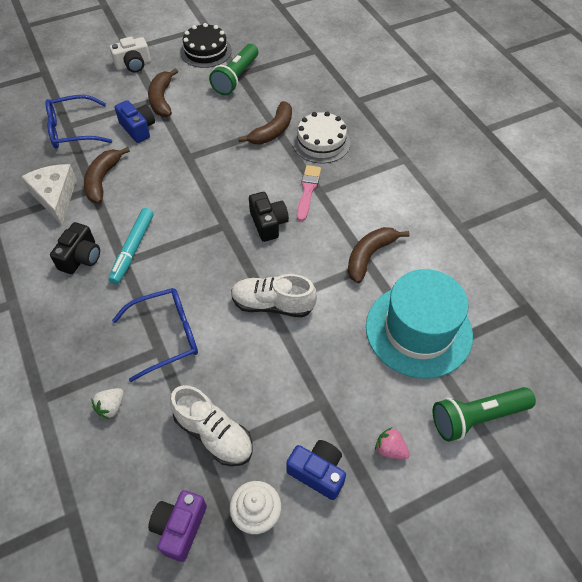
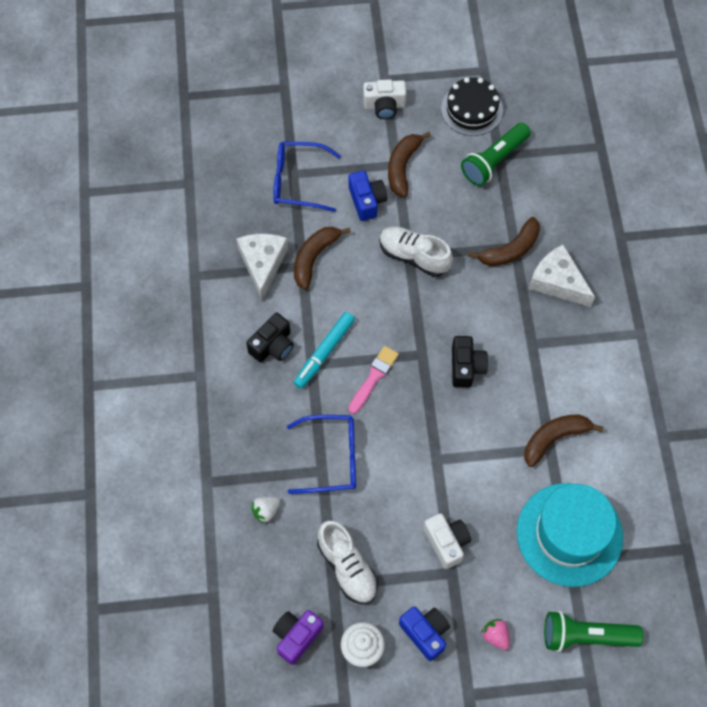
camera: 20 degrees right, 10 degrees up
(272, 304) = (440, 459): white shoe -> white shoe (414, 256)
(306, 376) = (446, 542): none -> white camera
(308, 190) = (520, 340): pink brush -> pink brush (373, 377)
(321, 142) = (557, 282): white cake -> white cheese

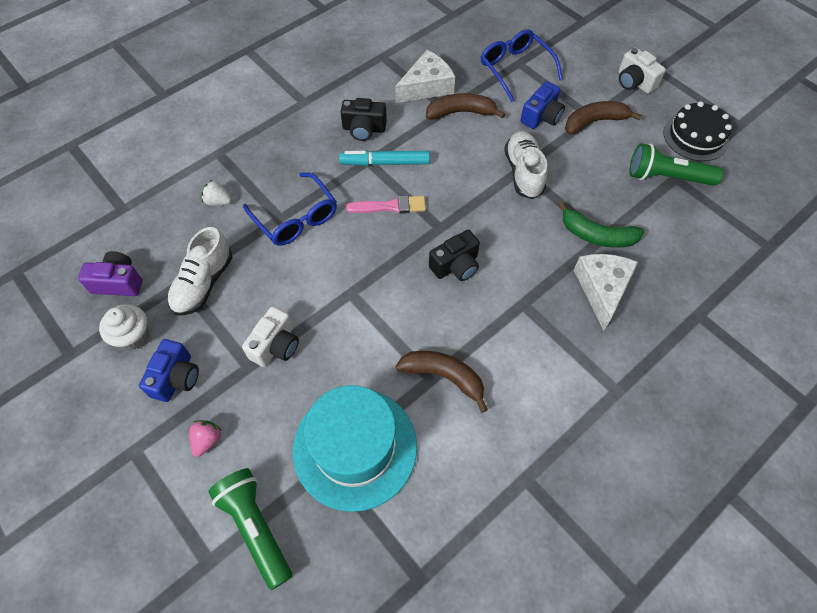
camera: 55 degrees right, 5 degrees down
(510, 249) = (597, 235): brown banana -> green banana

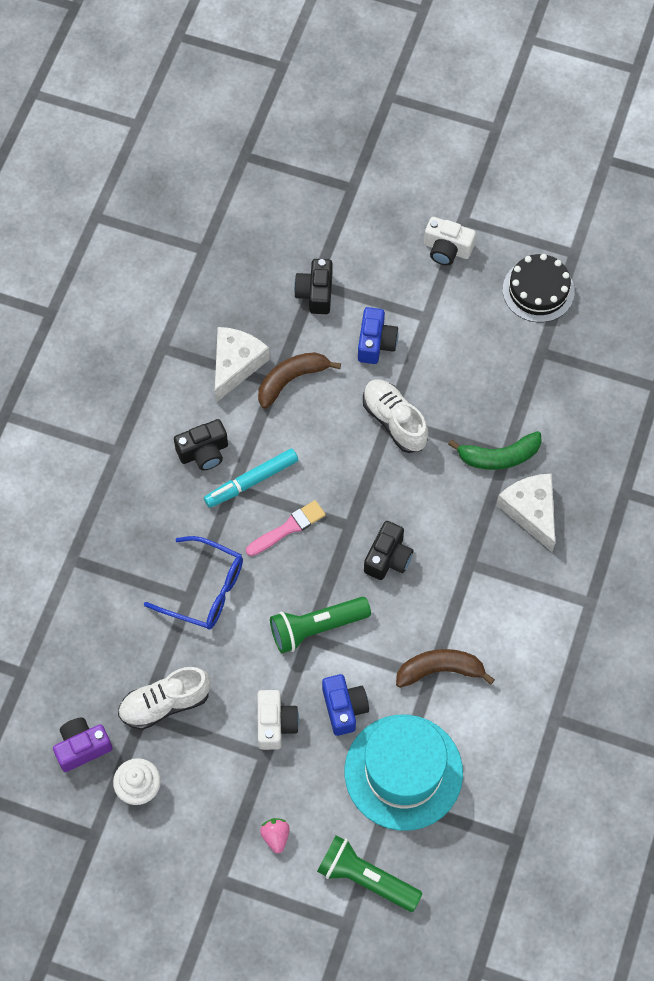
camera: 30 degrees left, 5 degrees up
(176, 378) = (208, 801): blue camera -> blue camera (344, 708)
(203, 283) = (165, 703): white shoe -> white shoe turned 75 degrees clockwise
(218, 201) = (114, 613): white strawberry -> none
(515, 69) = (315, 293): blue glasses -> black camera
(594, 122) = (432, 323): brown banana -> none
(666, 177) = (532, 355): green flashlight -> green flashlight (316, 627)

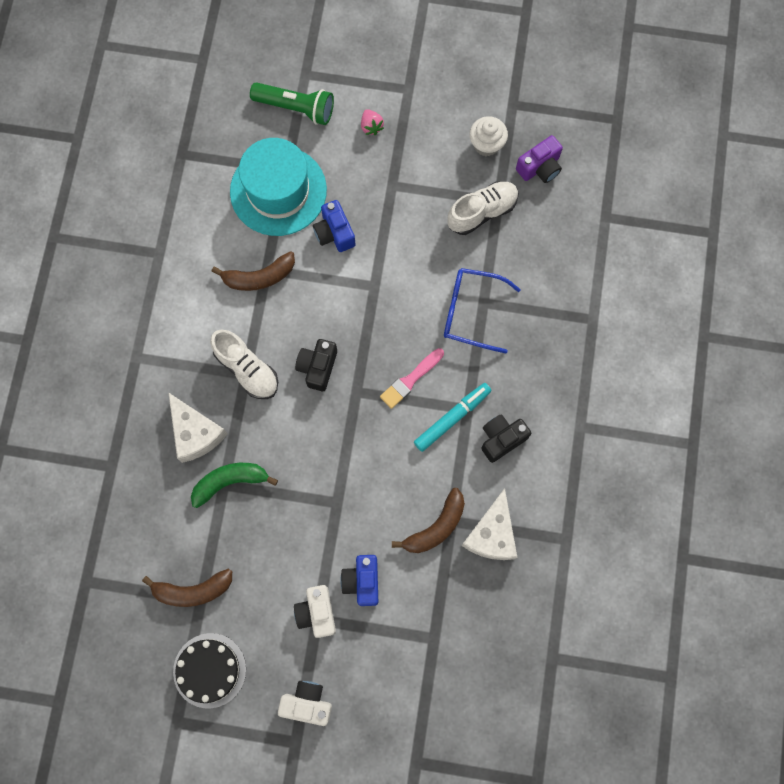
camera: 170 degrees right, 10 degrees up
(275, 724) = (388, 211): white camera -> white camera (317, 612)
(315, 293) = (430, 627): black camera -> none
(316, 627) = (369, 295): green flashlight -> none
(394, 421) = (332, 501): white shoe -> white shoe (247, 369)
(548, 361) = (193, 590): none -> brown banana

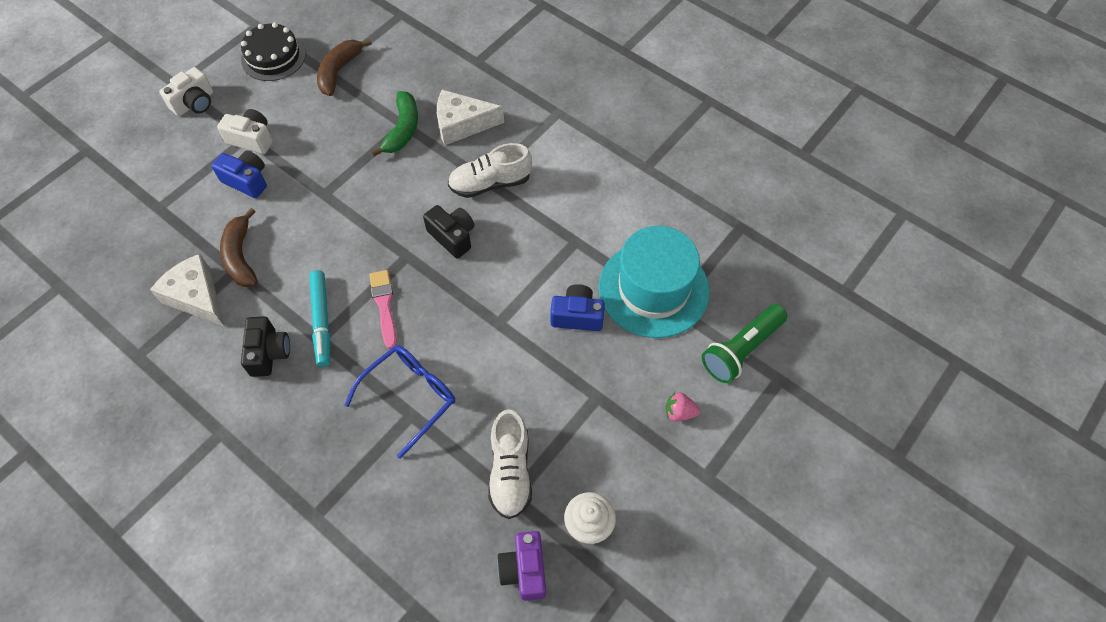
camera: 120 degrees right, 15 degrees down
(259, 277) = (572, 232): brown banana -> none

